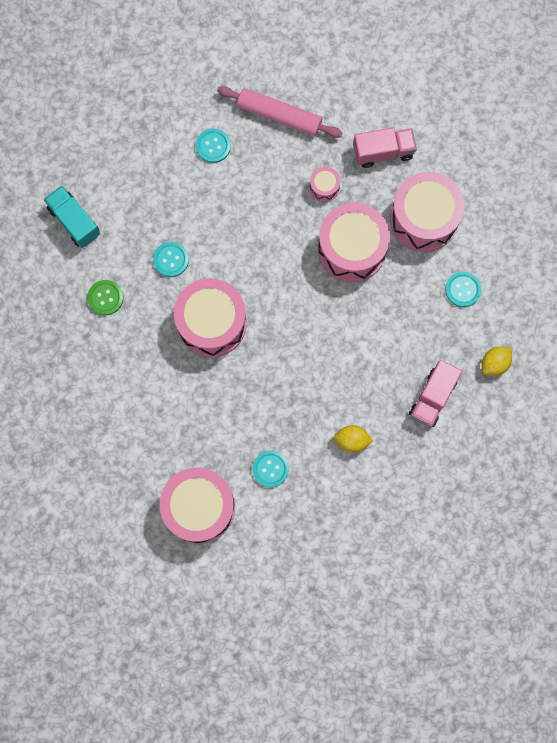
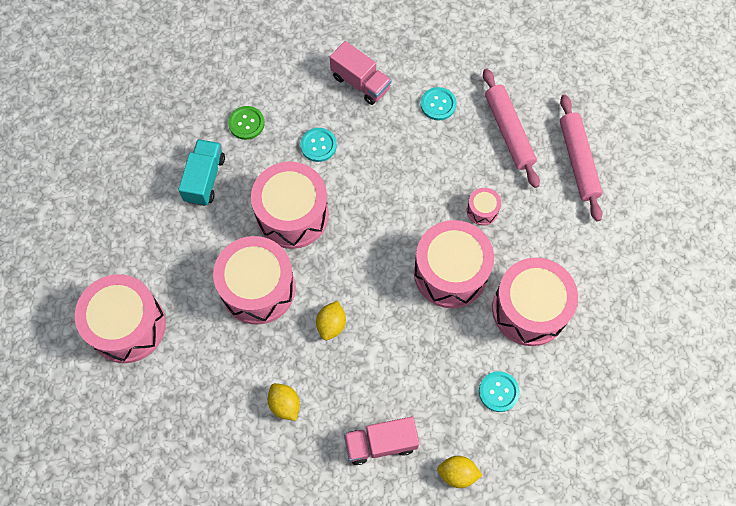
camera: 50 degrees right, 10 degrees down
(74, 221) = (288, 57): turquoise truck -> turquoise truck (205, 179)
(249, 392) = (258, 288): none -> pink drum
(270, 469) = (206, 357): turquoise button -> none
(320, 362) = (331, 324): none -> yellow lemon
(344, 88) = (578, 161): none -> pink rolling pin
(383, 152) = (555, 232): pink truck -> pink truck (360, 83)

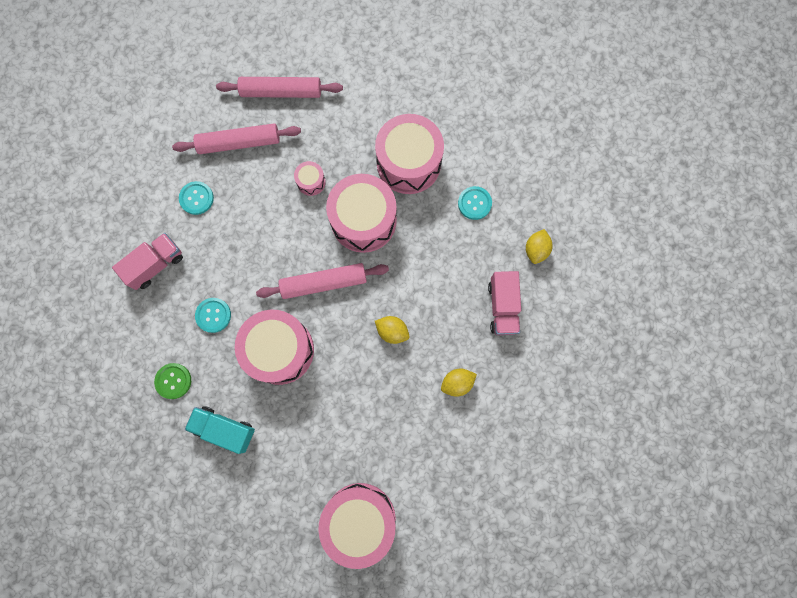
camera: 80 degrees left, 10 degrees up
(258, 288) = (346, 392): pink drum -> none
(372, 244) = (324, 283): none -> pink rolling pin

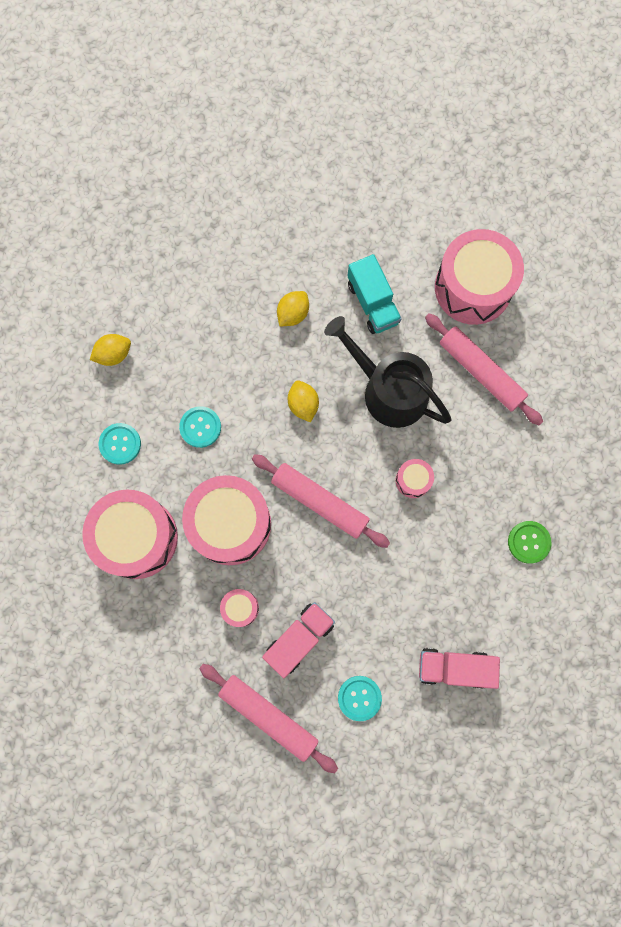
camera: 135 degrees left, 0 degrees up
(213, 315) = (443, 567): turquoise button -> turquoise button (200, 427)
(224, 429) = (520, 459): turquoise truck -> turquoise truck (372, 303)
(280, 350) = (413, 480): pink drum -> pink drum, size x0.44
(281, 92) = (178, 731): pink rolling pin -> pink rolling pin (481, 372)
(348, 392) = (388, 390): none -> black watering can
(457, 383) = (293, 314): yellow lemon -> yellow lemon turned 75 degrees counterclockwise
(502, 307) = (192, 336): pink truck -> pink truck (299, 639)

